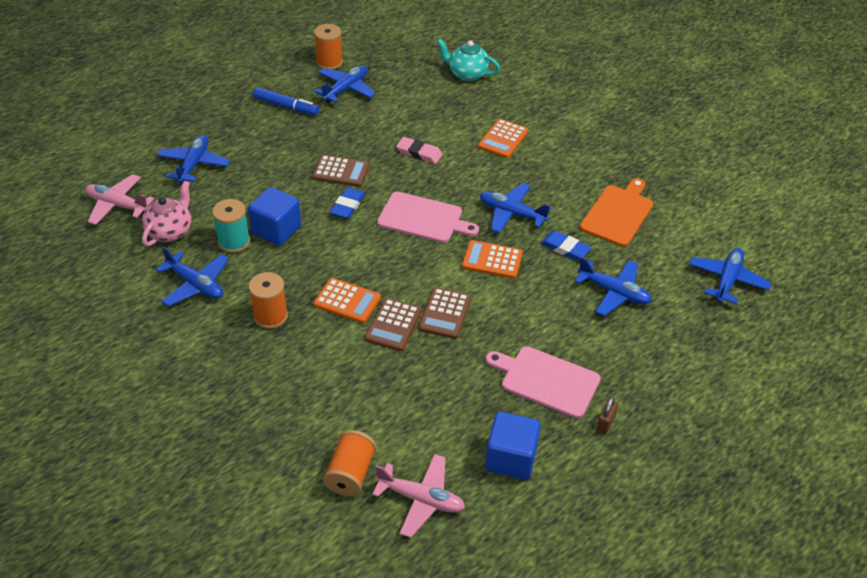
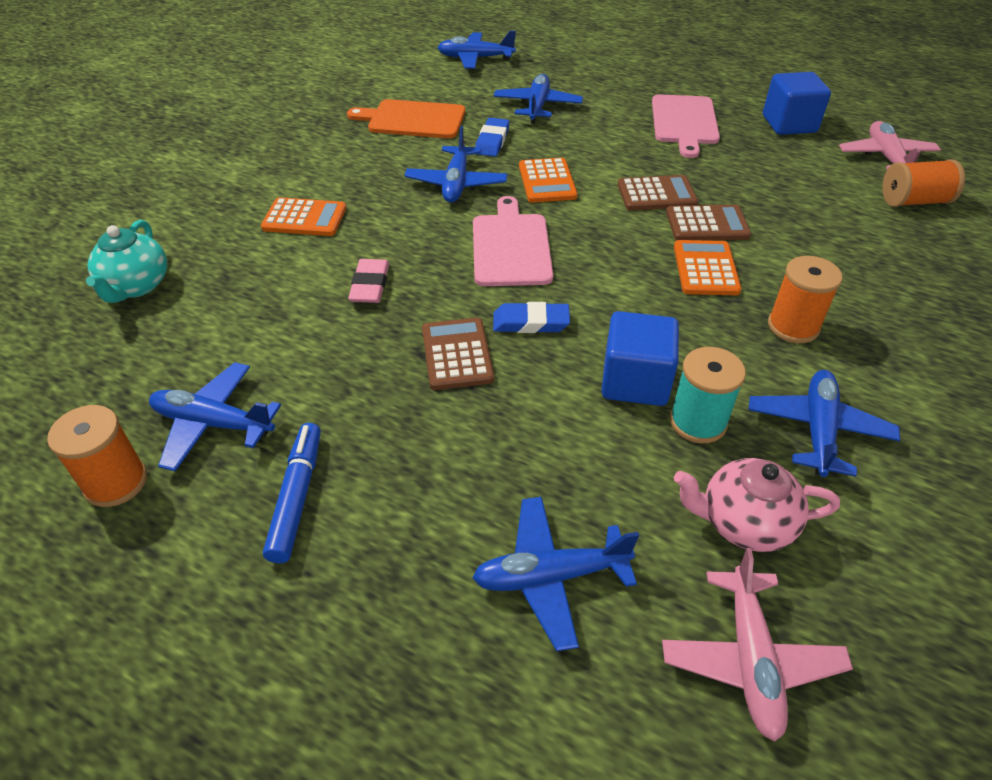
camera: 110 degrees left, 0 degrees up
(605, 423) = (701, 90): brown padlock -> none

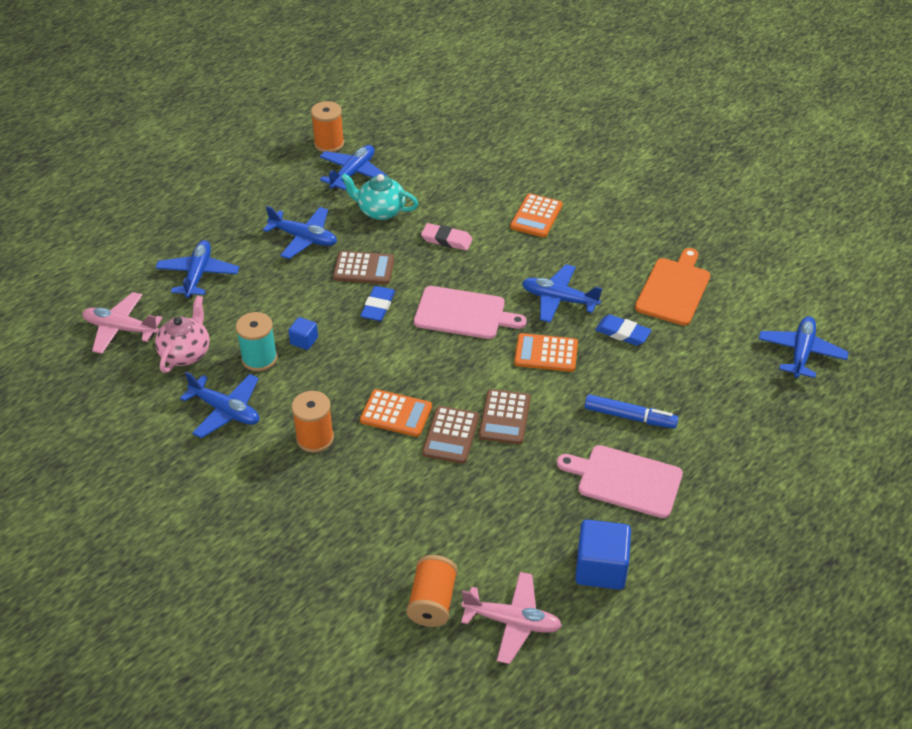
camera: 105 degrees right, 0 degrees up
(136, 286) = (485, 144): turquoise teapot -> turquoise teapot (380, 211)
(296, 497) = (289, 199): blue marker -> blue marker (629, 417)
(537, 106) = (682, 377): blue plane -> blue plane (304, 238)
(635, 381) = (304, 341): blue cube -> blue cube, size x0.52

